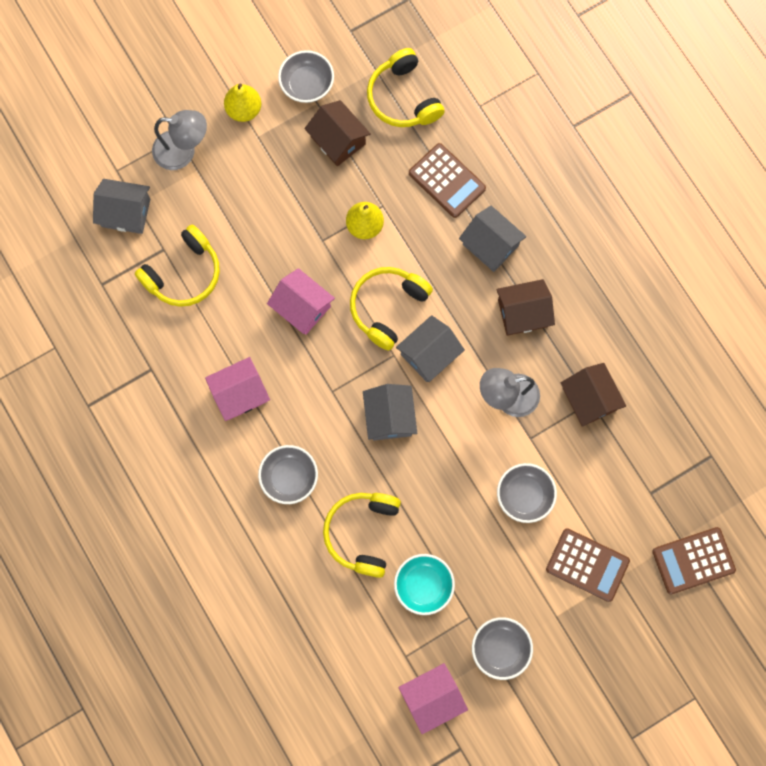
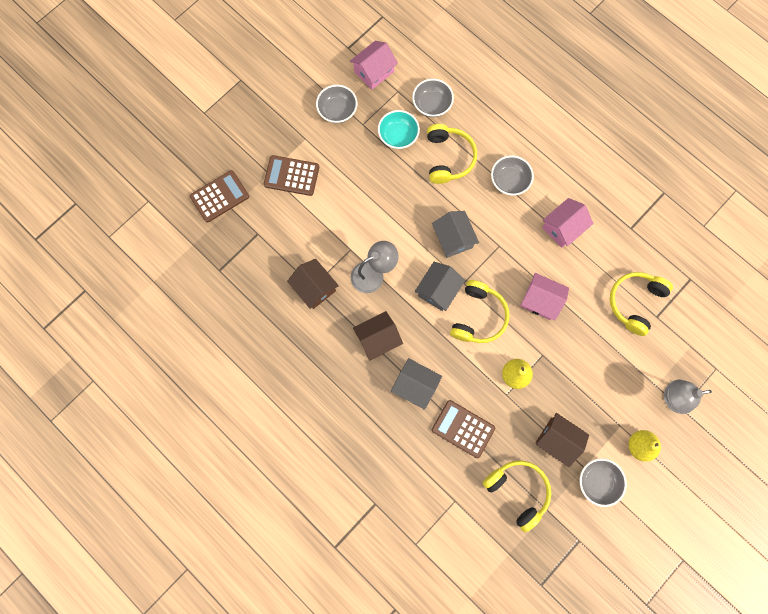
camera: 165 degrees right, 0 degrees up
(126, 212) = (695, 337): grey house -> none
(524, 495) = (345, 210): grey bowl -> grey bowl (432, 104)

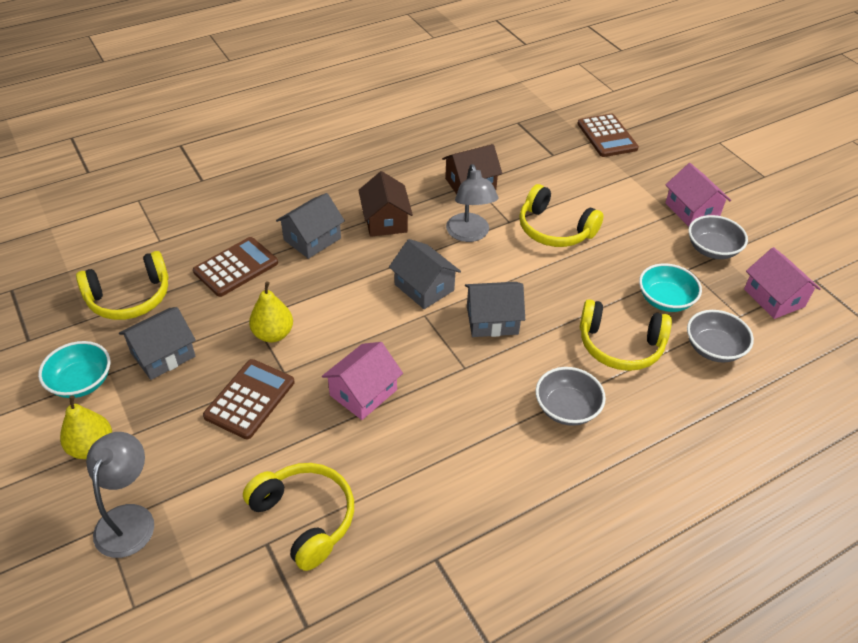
camera: 105 degrees right, 30 degrees down
(291, 176) = (622, 193): brown calculator -> brown calculator (250, 399)
(478, 316) = (370, 318): yellow headphones -> yellow headphones (554, 229)
(557, 440) = (163, 355): brown house -> grey house
(563, 228) = (468, 456): pink house -> pink house (692, 210)
(597, 481) = (81, 382): grey bowl -> turquoise bowl

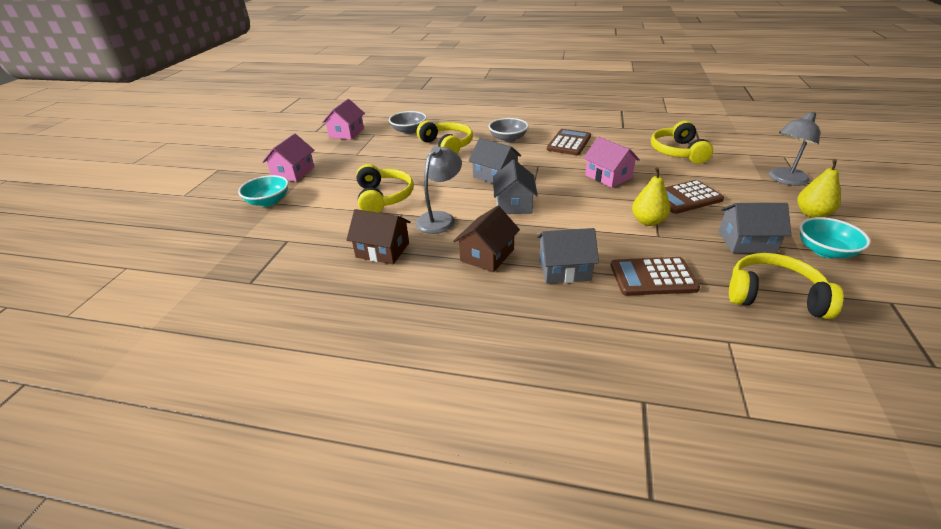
camera: 135 degrees left, 10 degrees down
(363, 392) = (608, 176): pink house -> pink house turned 60 degrees clockwise
(607, 136) = (225, 234): brown calculator -> brown calculator (569, 143)
(665, 300) = (393, 149): turquoise bowl -> turquoise bowl (268, 201)
(712, 249) = (327, 155): grey bowl -> none

